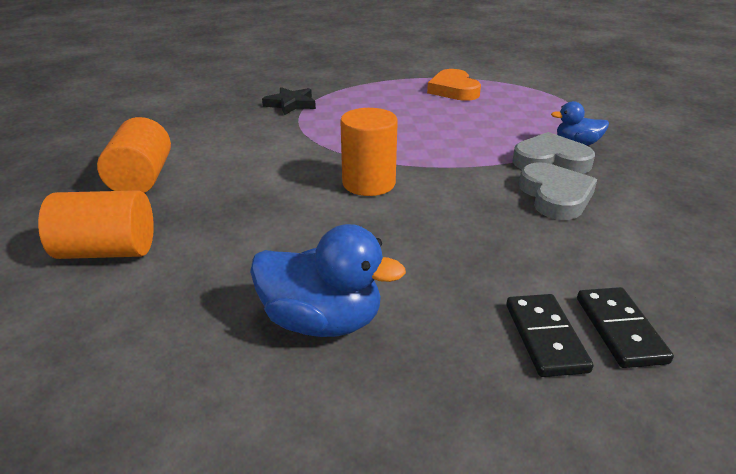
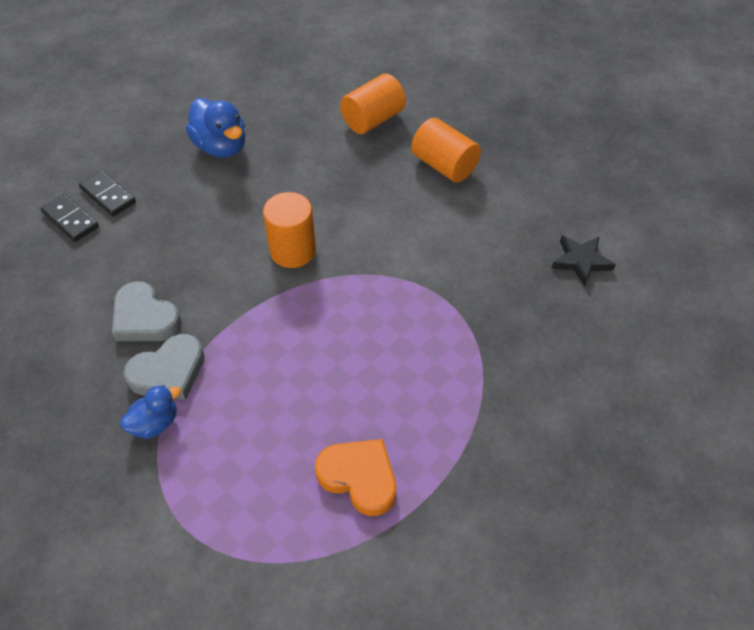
camera: 140 degrees right, 20 degrees up
(291, 104) = (486, 320): black star -> black star (581, 261)
(322, 321) = (221, 147): blue duck -> blue duck turned 105 degrees counterclockwise

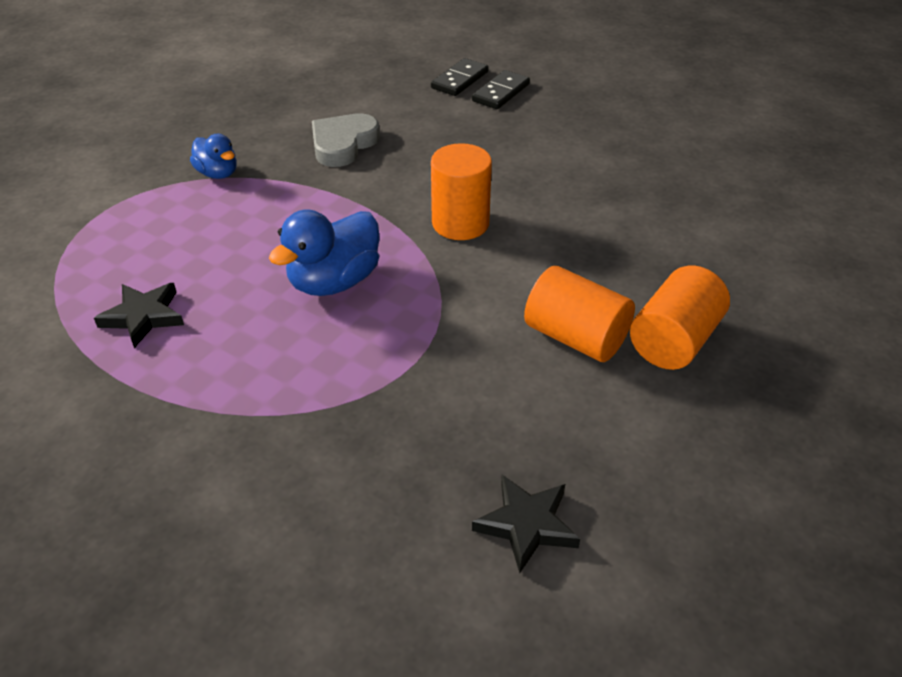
camera: 80 degrees right, 10 degrees down
(168, 372) = (278, 170): grey heart -> none
(221, 147) = (608, 146): blue duck -> blue duck (334, 282)
(359, 477) = (143, 316): orange heart -> black star
(373, 119) = (733, 259): orange cylinder -> orange cylinder (575, 337)

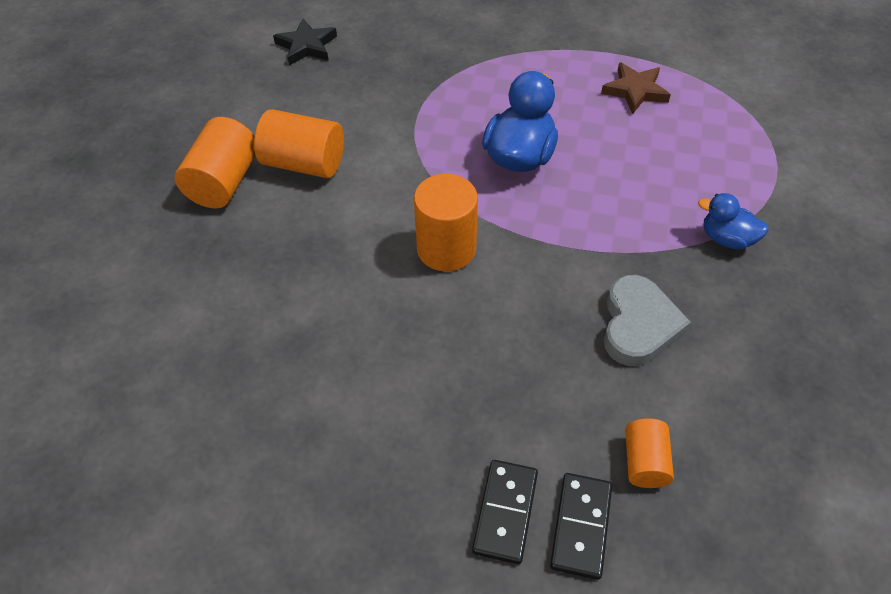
camera: 160 degrees right, 10 degrees up
(143, 316) = (635, 91): black star -> brown star
(401, 92) = (644, 462): none -> orange cylinder

